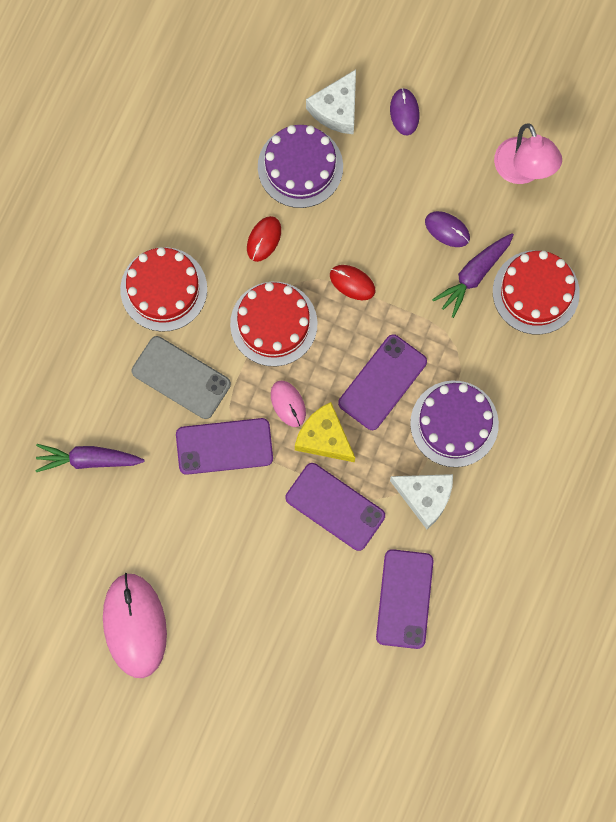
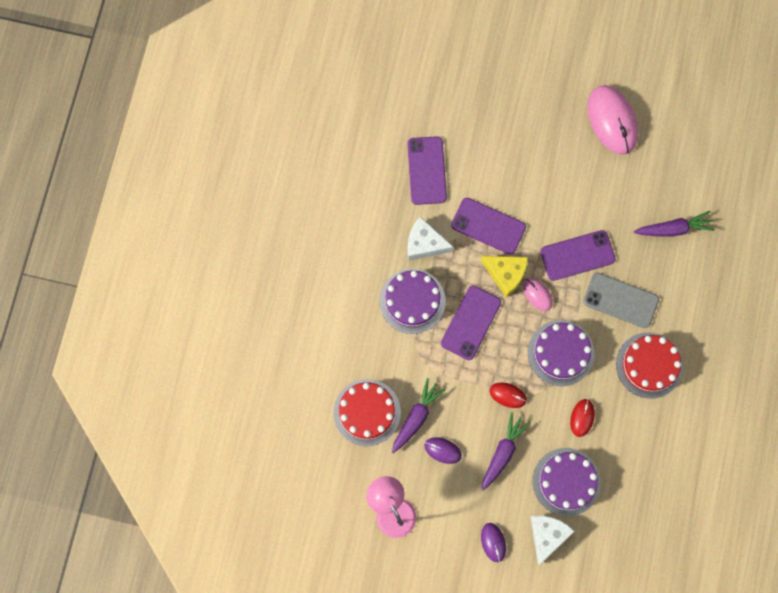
camera: 170 degrees right, 0 degrees up
(273, 324) = (560, 353): red cake -> purple cake
(372, 214) = (503, 453): none -> purple carrot

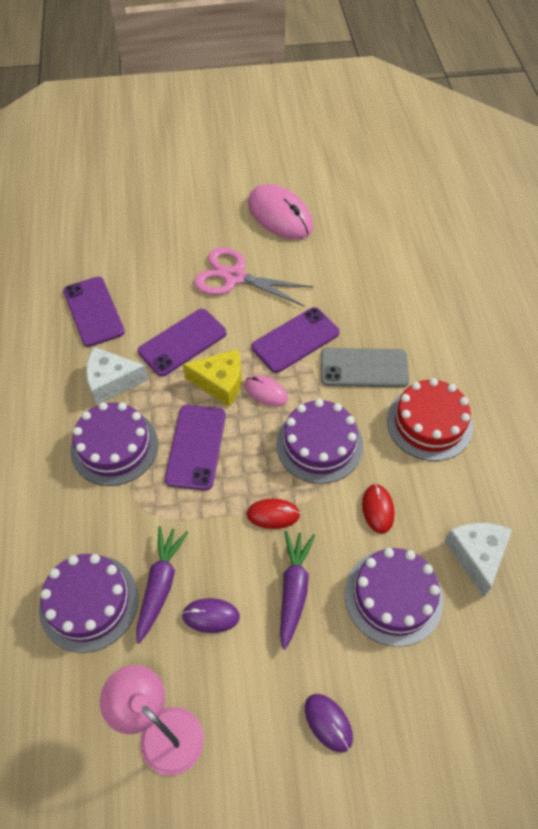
camera: 20 degrees left, 20 degrees down
(367, 412) = (89, 602): red cake -> purple cake
(488, 226) = (182, 342): purple phone -> purple phone turned 45 degrees counterclockwise
(547, 535) = (400, 681): white cheese -> white cheese (476, 556)
(550, 175) = (234, 277): none -> pink scissors
(673, 229) = (388, 286): purple carrot -> none

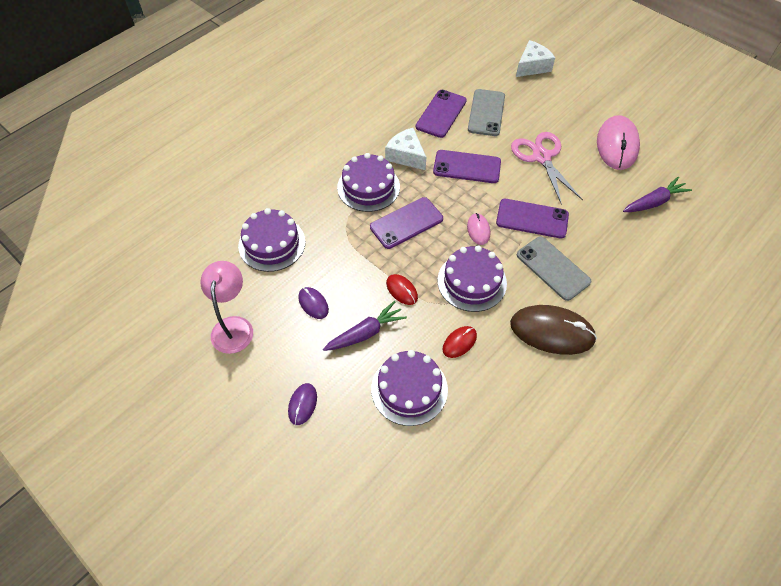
camera: 50 degrees right, 0 degrees up
(135, 275) = (486, 113): none -> grey phone
(160, 585) = (309, 267): purple carrot -> purple carrot (654, 202)
(220, 383) = (460, 204): yellow cheese -> none
(429, 423) = (552, 331): red cake -> brown mouse
(476, 556) = (482, 420): white cheese -> white cheese (532, 66)

